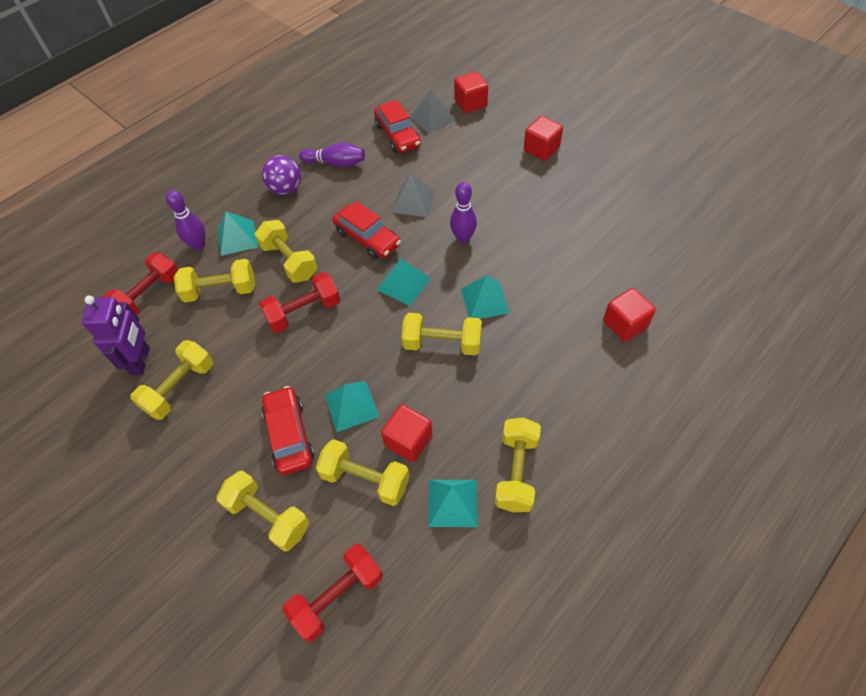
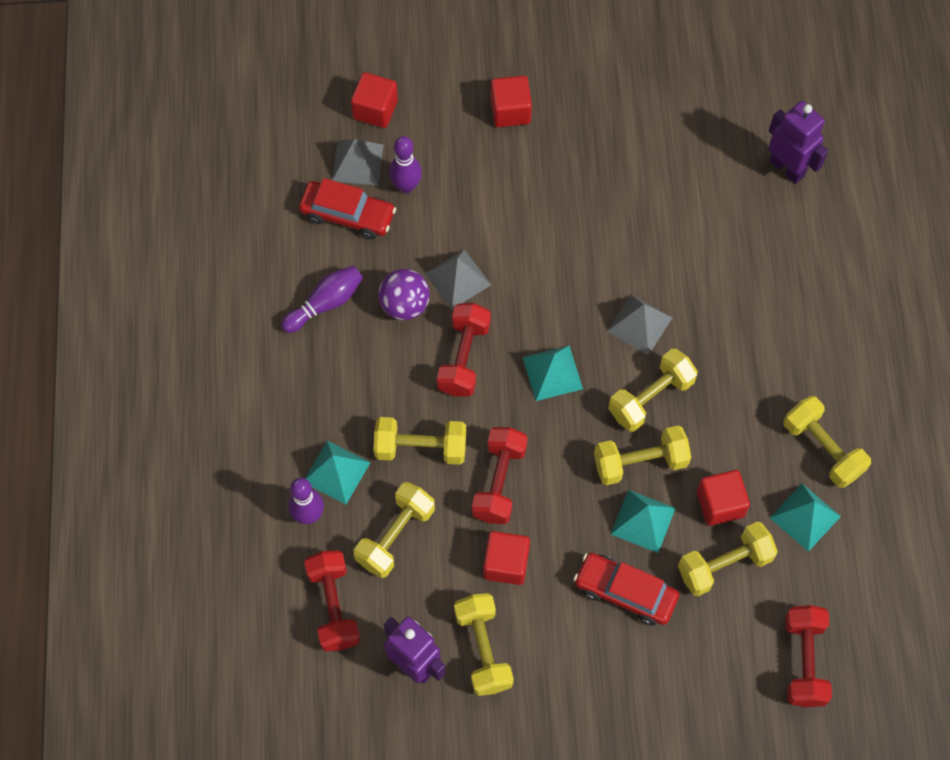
camera: 50 degrees left, 10 degrees up
(268, 516) = (688, 664): yellow dumbbell -> yellow dumbbell (640, 462)
(285, 189) = (312, 378): purple ball -> purple ball (404, 305)
(367, 238) = (464, 358): red car -> red dumbbell
(463, 238) = (550, 278): purple bowling pin -> purple bowling pin (406, 186)
(485, 300) = (639, 324): turquoise pyramid -> grey pyramid
(625, 324) = (772, 243): red cube -> red cube (506, 563)
(684, 292) = (787, 168): none -> purple robot

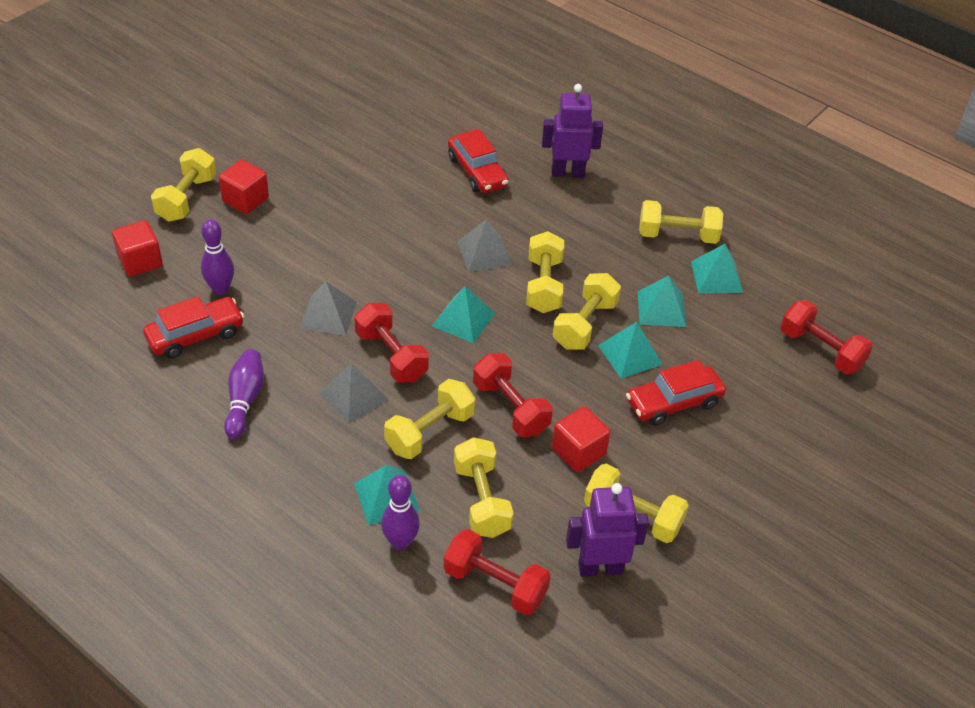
camera: 50 degrees left, 20 degrees down
(357, 162) = (164, 300): grey pyramid -> grey pyramid (353, 396)
(404, 305) = (308, 357): purple ball -> none
(720, 504) = (661, 308): red cube -> turquoise pyramid
(724, 565) = (708, 338): yellow dumbbell -> yellow dumbbell (186, 198)
(727, 236) = (477, 172): none -> red car
(787, 168) = (466, 116): purple robot -> purple robot (567, 172)

